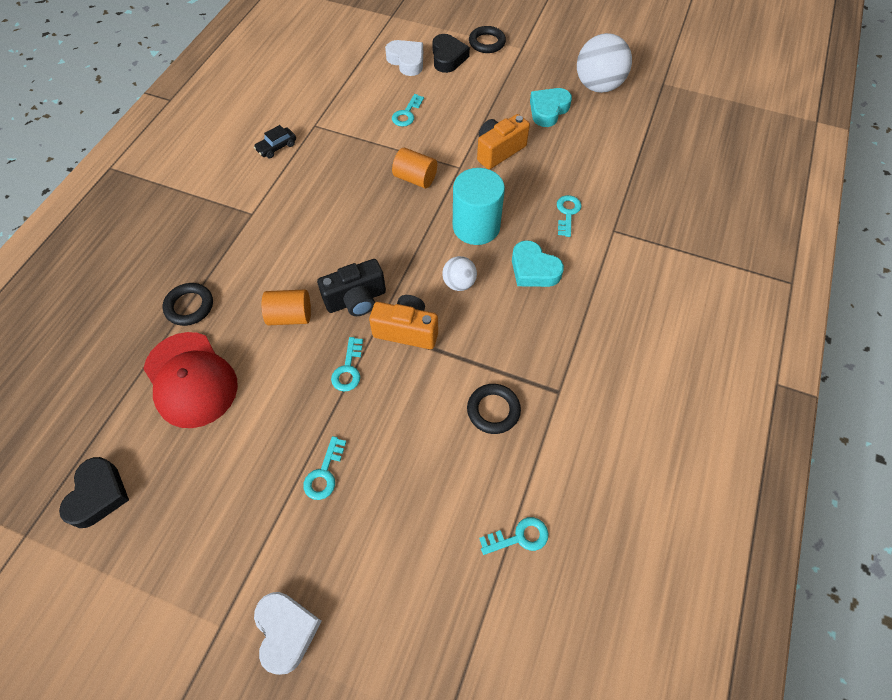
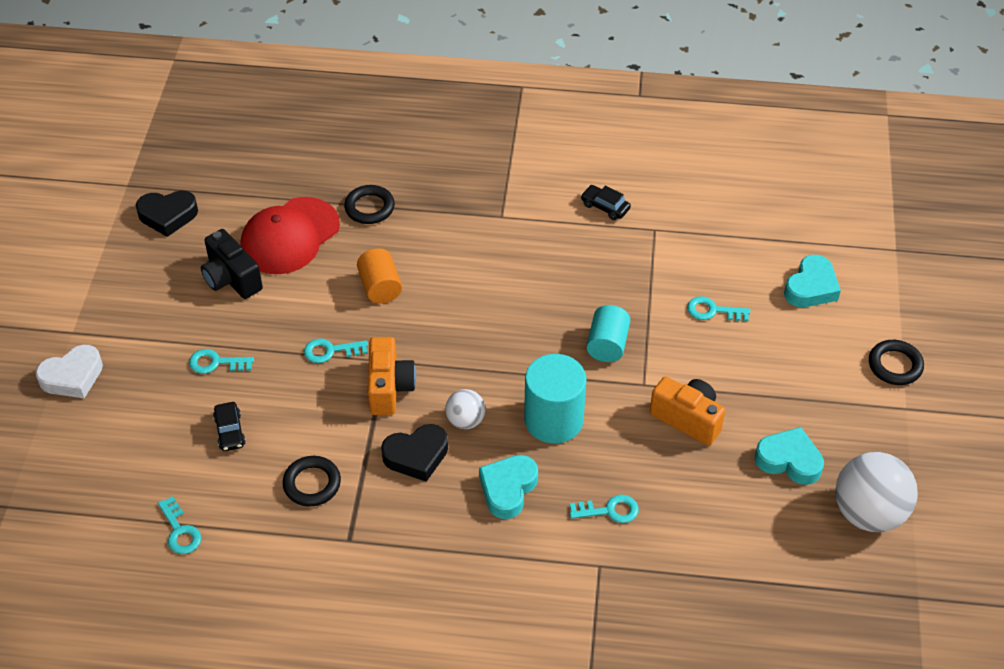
camera: 75 degrees right, 10 degrees down
(356, 300) = (416, 335): black camera -> black camera (231, 279)
(406, 61) = (811, 287): white heart -> turquoise heart
(413, 473) = (230, 431): none -> black car
(415, 178) = (607, 345): orange cylinder -> turquoise cylinder
(448, 57) = (841, 329): black heart -> black heart (416, 456)

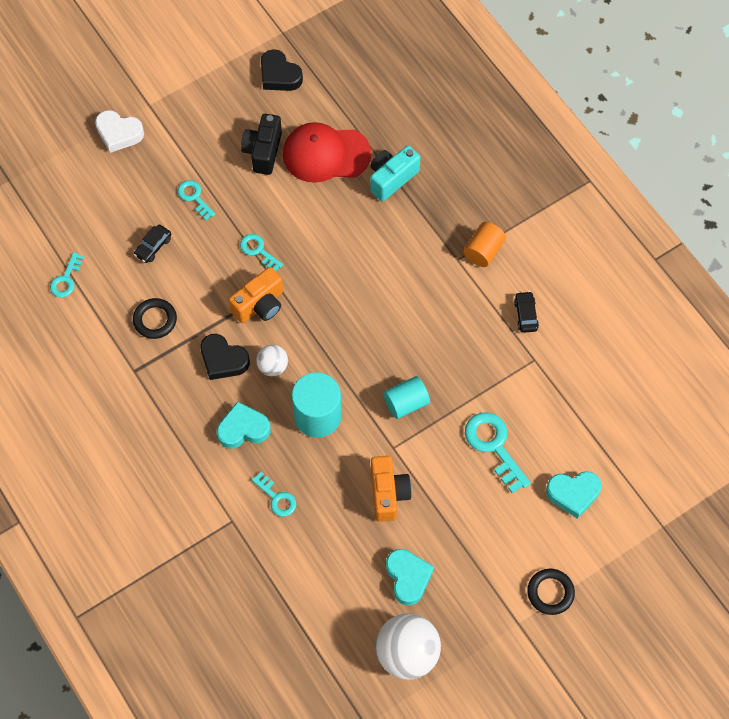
camera: 50 degrees right, 15 degrees up
(369, 207) = (391, 178): black ring -> turquoise camera
(380, 287) = (332, 237): orange cylinder -> orange cylinder (483, 251)
(713, 311) = (494, 446): turquoise key -> turquoise key, size x1.68

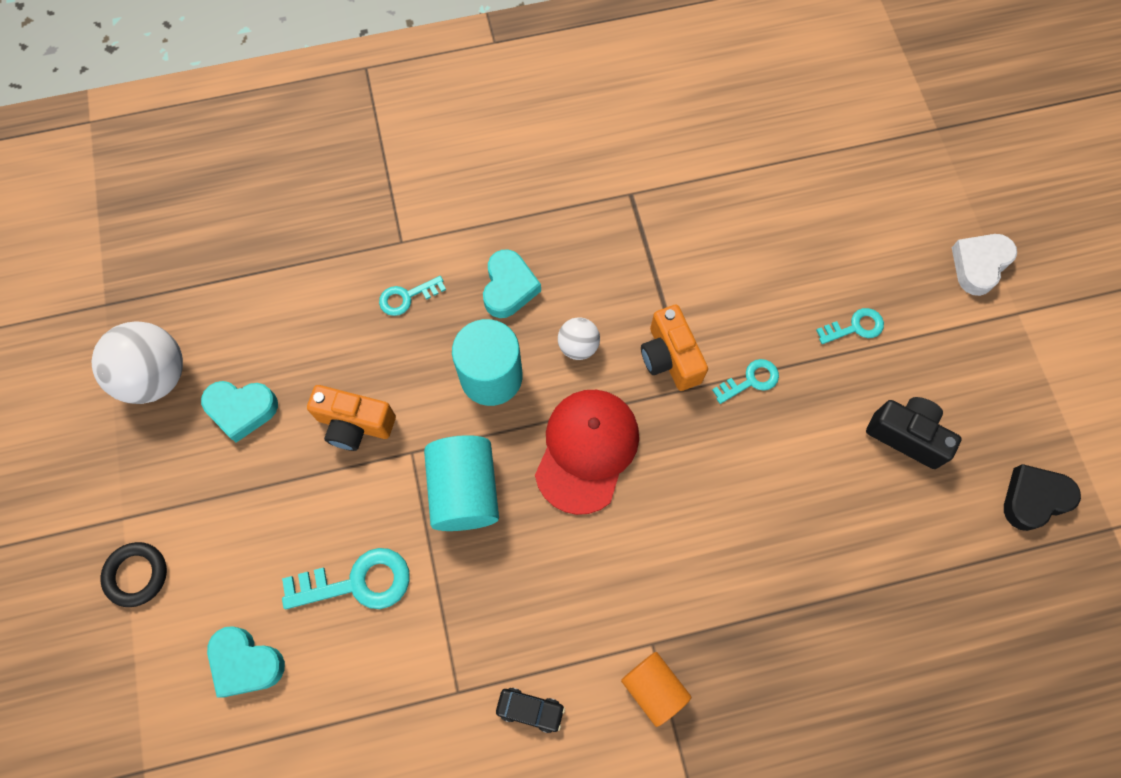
camera: 110 degrees right, 5 degrees up
(66, 279) = (778, 155): turquoise key -> none
(153, 247) = (795, 259): black car -> none
(155, 320) = (690, 233): black ring -> none
(223, 360) = (608, 293): black heart -> none
(326, 154) = (880, 519): red cap -> red cap (586, 450)
(391, 178) = (814, 598): turquoise camera -> none
(406, 403) = (464, 491): turquoise cylinder -> turquoise cylinder, size x1.55
(573, 494) = (245, 663): turquoise heart -> turquoise heart turned 75 degrees counterclockwise

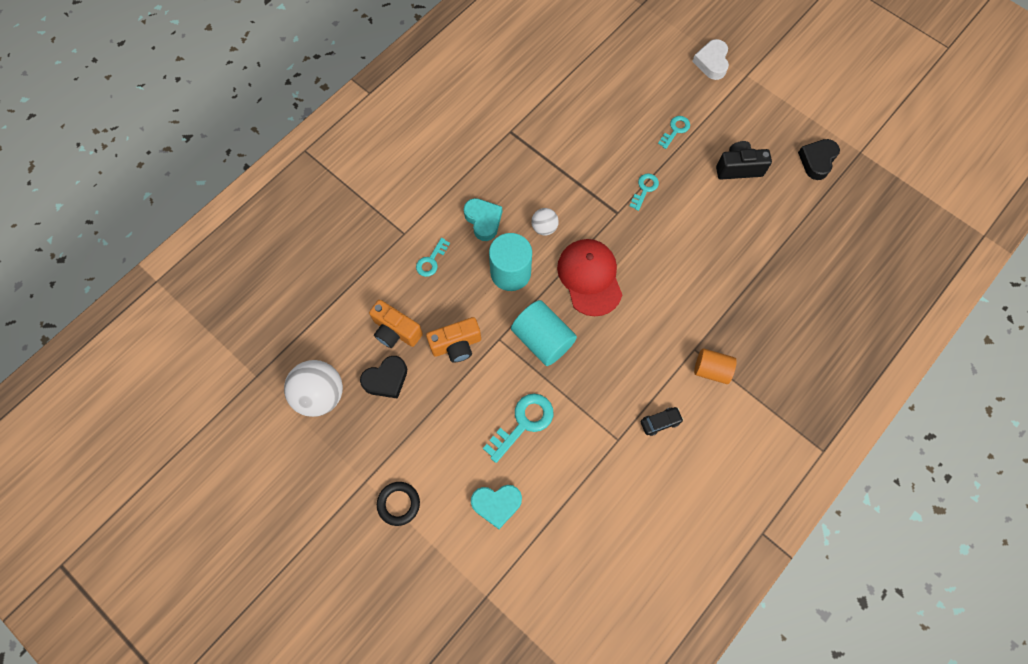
camera: 35 degrees left, 0 degrees up
(241, 410) = (386, 379): turquoise heart -> black heart
(670, 358) = (596, 203): orange camera -> orange camera (396, 331)

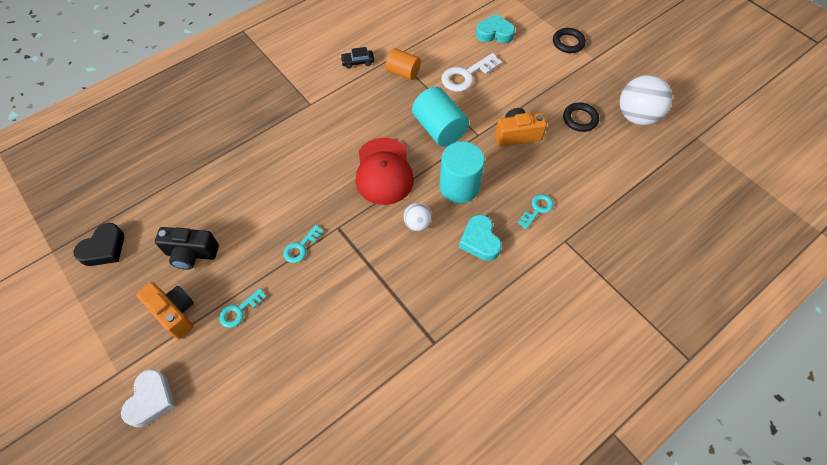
camera: 170 degrees left, 10 degrees down
(386, 379) = (580, 119): black heart -> black ring
(396, 331) = (572, 153): orange camera -> orange camera (175, 313)
(523, 423) = (466, 75): turquoise key -> white key
(711, 370) = (302, 88): orange cylinder -> orange cylinder (403, 72)

